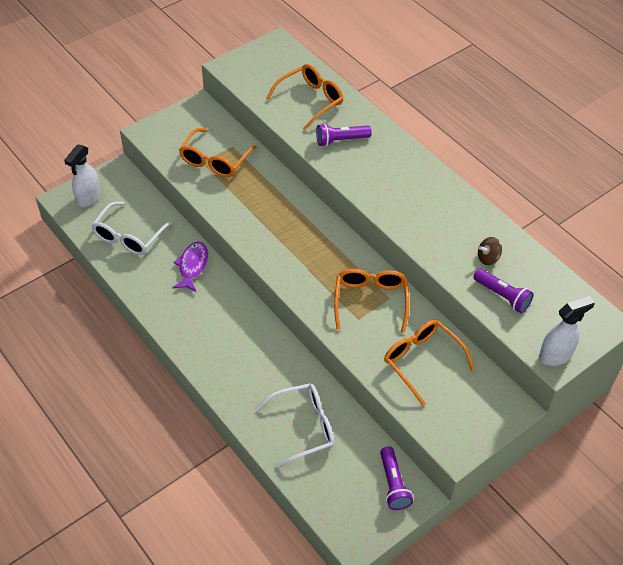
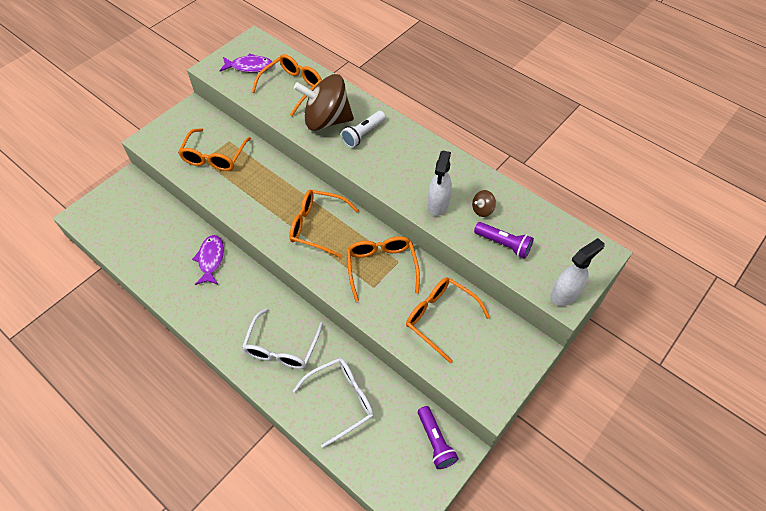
camera: 10 degrees left, 5 degrees up
(88, 198) = (103, 210): white spray bottle -> white spray bottle (438, 204)
(129, 236) = (147, 240): white glasses -> white glasses (282, 347)
(268, 71) = (250, 67): none -> purple fish
(311, 249) = (317, 226): none -> orange glasses
(340, 140) = (326, 120): purple flashlight -> brown spinning top
(377, 161) = (363, 134): none -> white flashlight

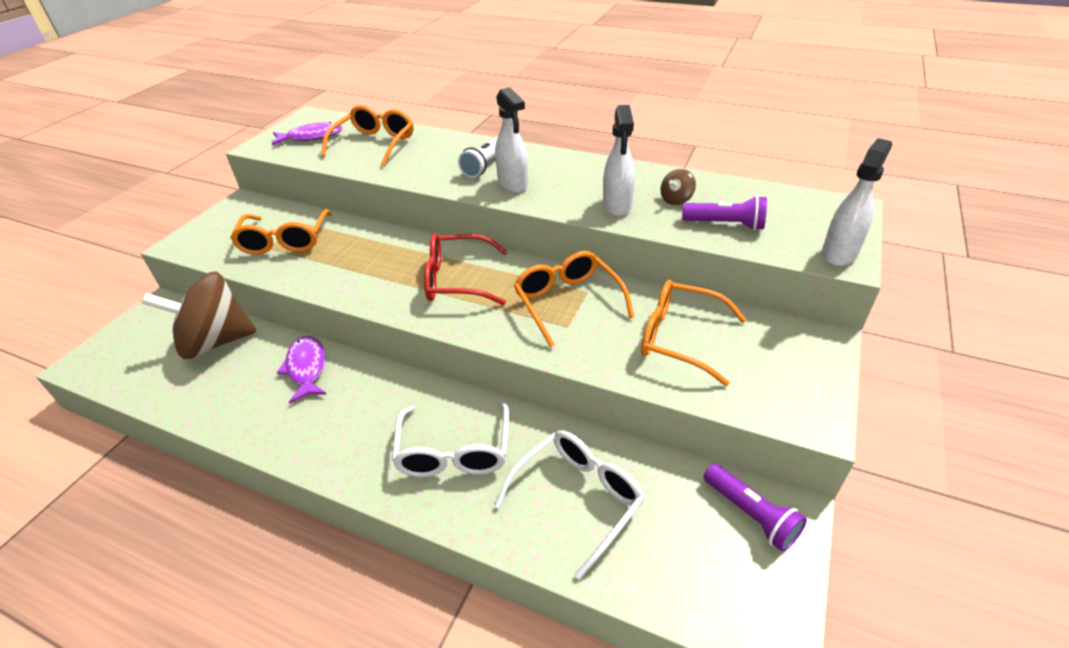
camera: 15 degrees left, 15 degrees down
(317, 226) = (458, 280): orange glasses -> red glasses
(326, 120) = (431, 162): brown spinning top -> brown spinning top (216, 341)
(375, 161) = (513, 184): none -> white spray bottle

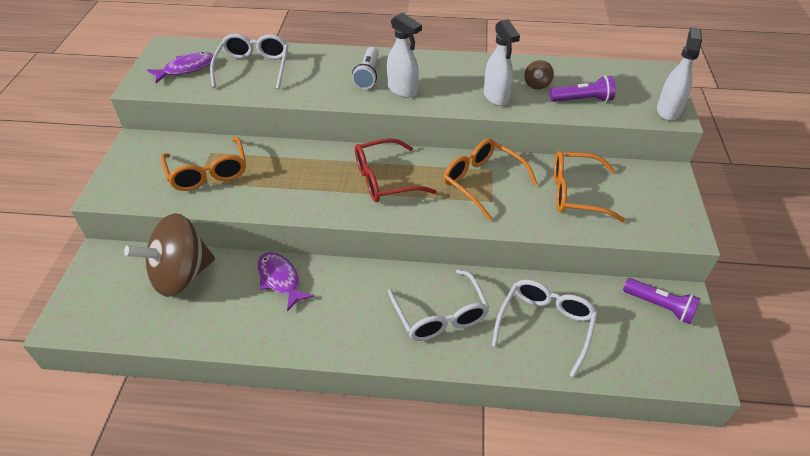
camera: 20 degrees left, 5 degrees up
(374, 144) = (253, 68): orange glasses -> white glasses

